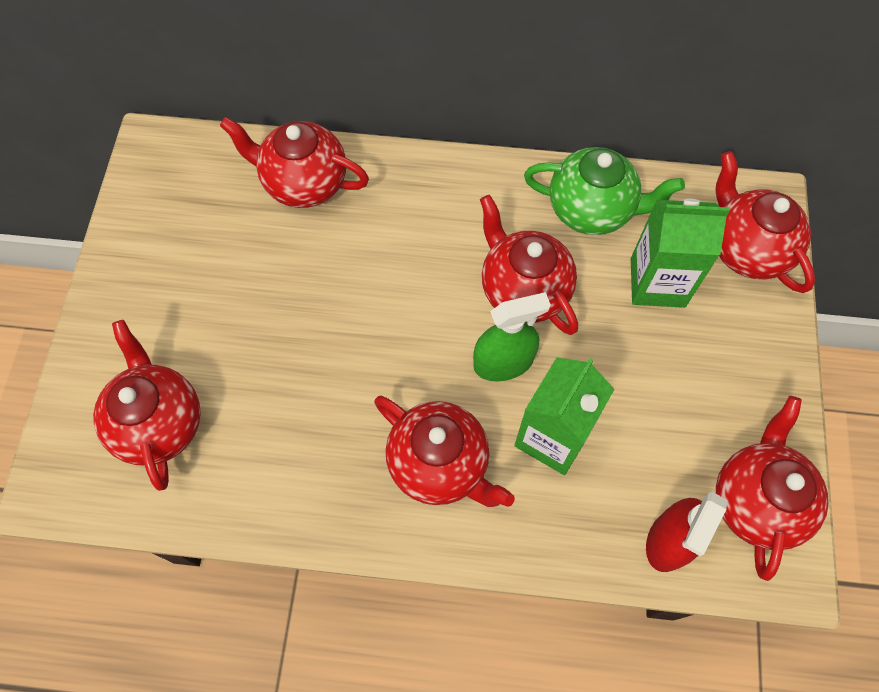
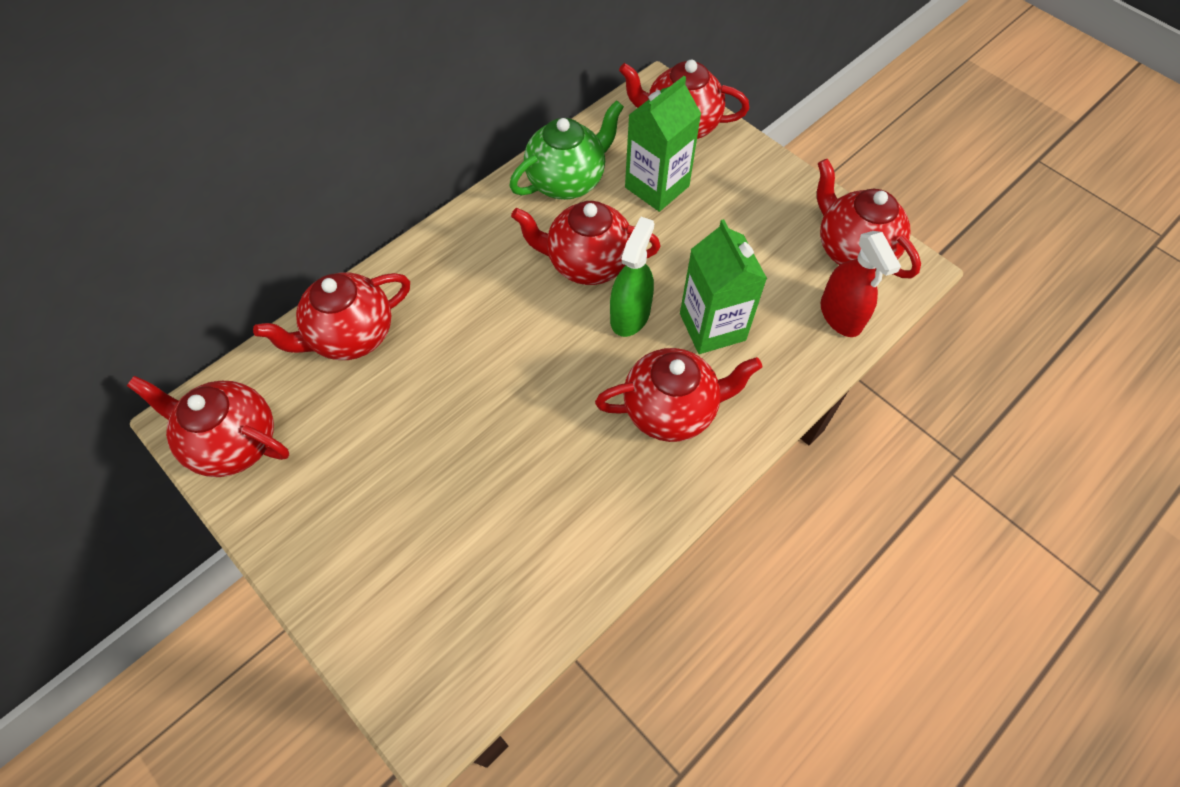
camera: 50 degrees left, 5 degrees down
(159, 423) = (454, 589): red teapot -> red teapot (233, 442)

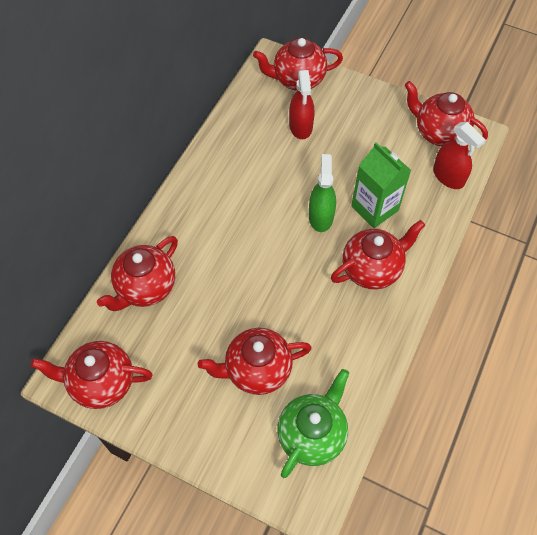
camera: 20 degrees left, 0 degrees up
(567, 181) = (240, 139): green teapot -> green teapot (312, 434)
(587, 263) = (278, 191): red teapot -> red teapot (256, 370)
(657, 187) = (301, 126): green carton -> red spray bottle

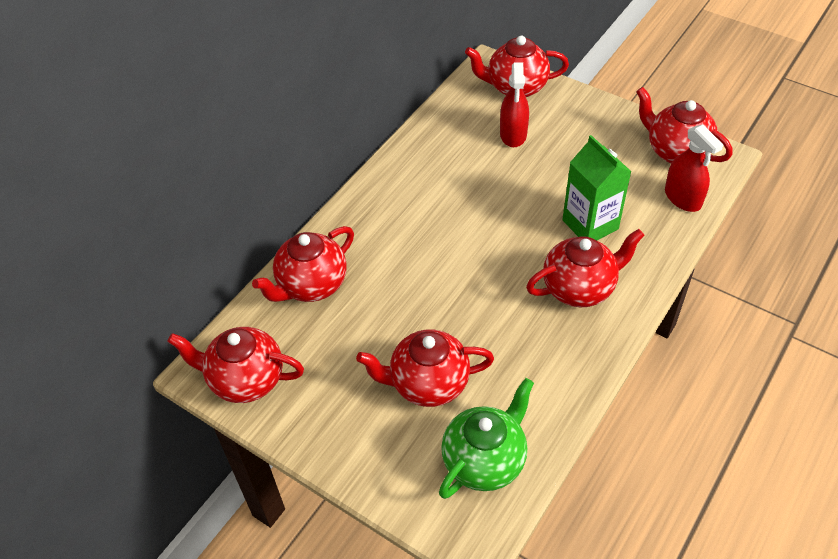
camera: 10 degrees right, 10 degrees down
(320, 216) = (525, 228): green spray bottle -> none

